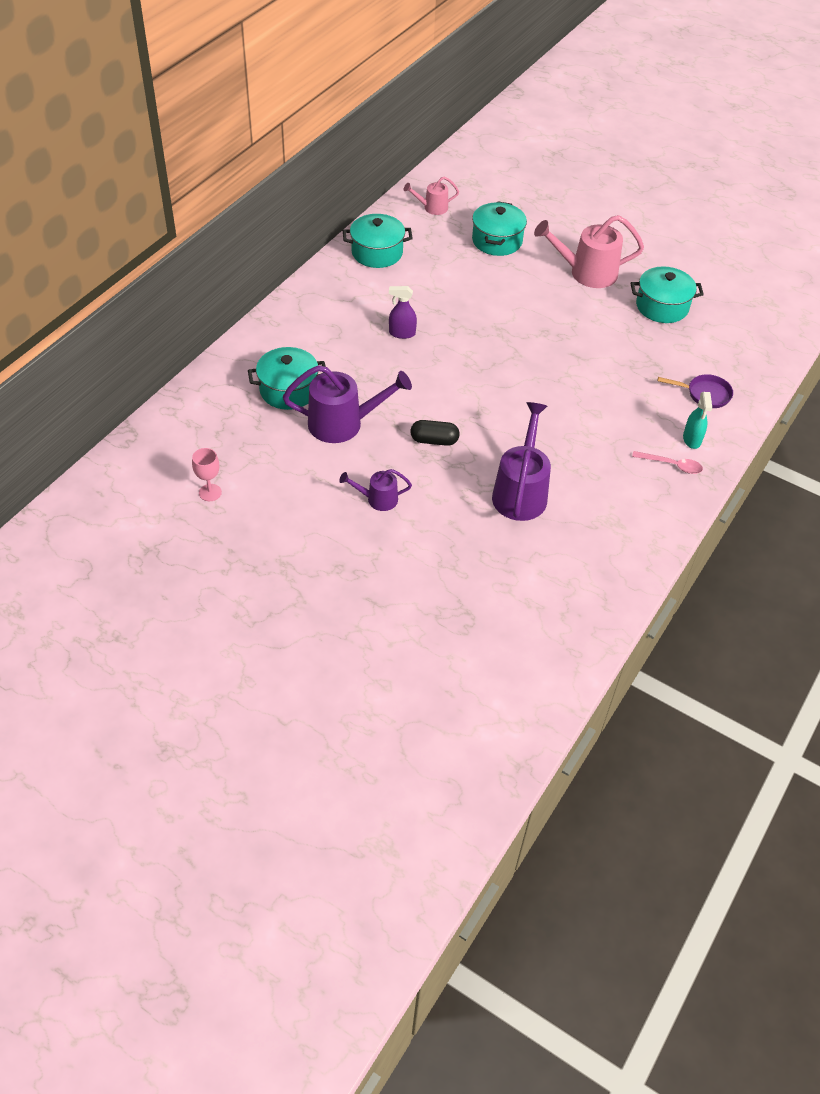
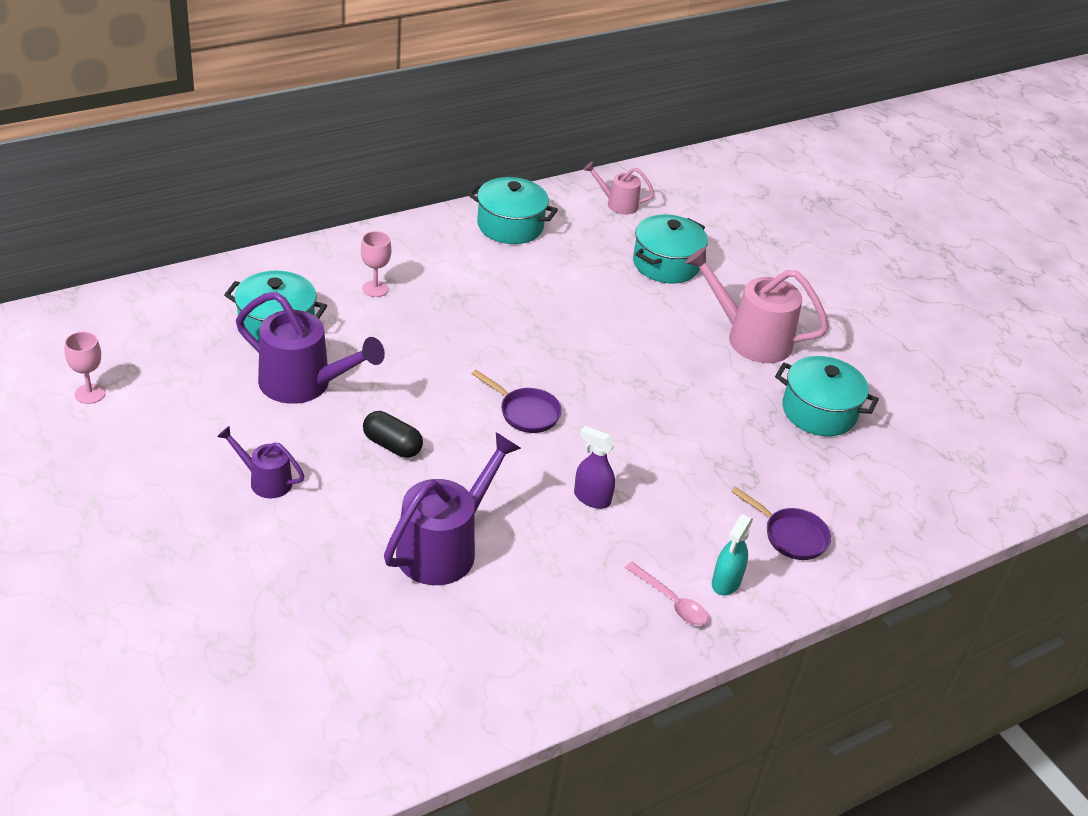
camera: 25 degrees right, 10 degrees down
(329, 336) = (375, 289): none -> pink goblet
(402, 333) = (461, 317): purple spray bottle -> purple spray bottle (591, 498)
(495, 382) = (525, 412): none -> purple pan

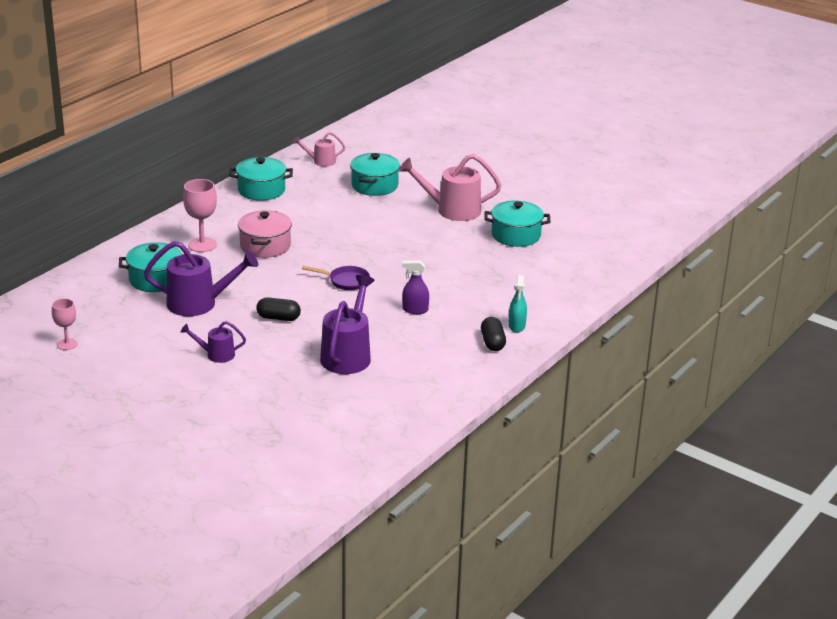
camera: 20 degrees left, 10 degrees down
(375, 289) = (202, 245): pink goblet -> pink goblet, size x1.56
(455, 317) = (265, 246): none -> pink pot
(671, 601) = (492, 342): pink spoon -> black capsule
(791, 536) = (538, 296): purple pan -> none

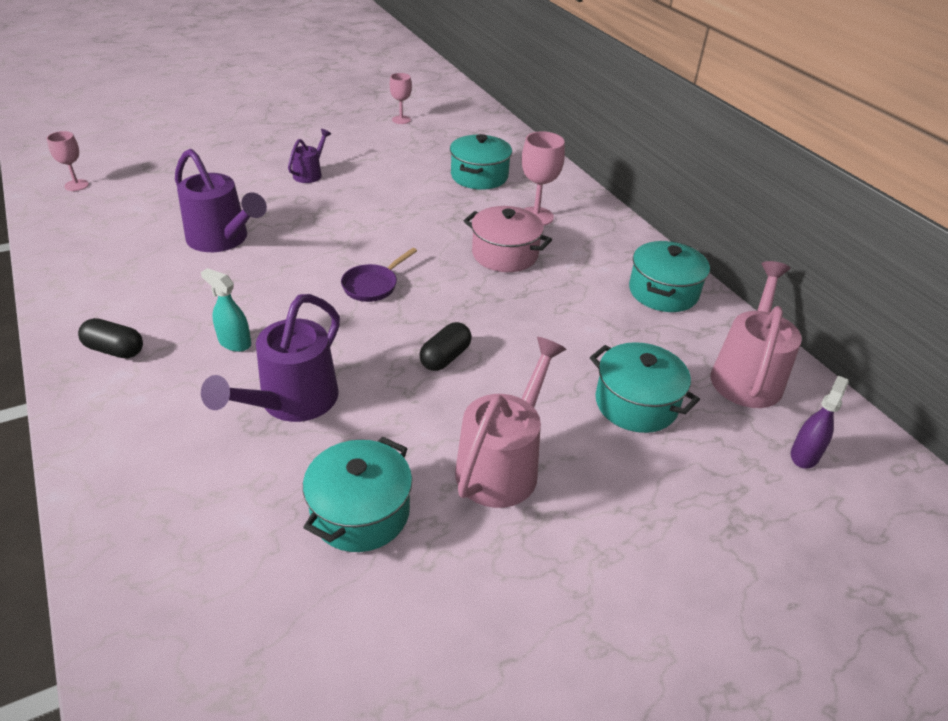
camera: 115 degrees right, 10 degrees up
(199, 303) = (411, 187): purple watering can -> purple watering can (291, 402)
(278, 318) = (339, 220): black capsule -> black capsule (445, 357)
(320, 161) = (747, 374): pink watering can -> pink watering can, size x1.85
(336, 460) = (76, 185): none -> pink goblet
(415, 310) = (256, 315): purple spray bottle -> purple spray bottle (804, 455)
(516, 326) = (120, 388): turquoise spray bottle -> turquoise spray bottle (234, 342)

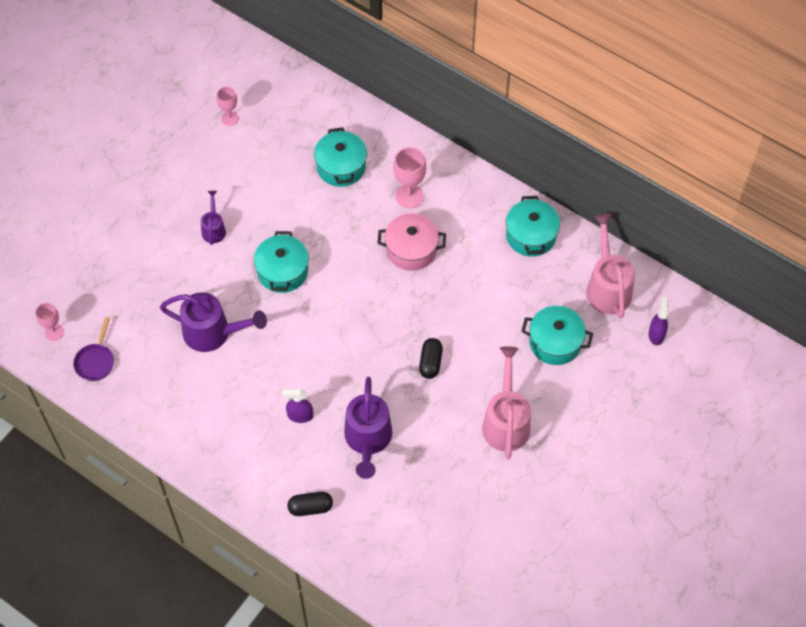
camera: 25 degrees left, 20 degrees up
(115, 350) = (235, 457): black capsule -> black capsule (310, 507)
(234, 342) = (300, 415): turquoise spray bottle -> purple spray bottle
(360, 512) = (453, 486): turquoise pot -> turquoise pot (282, 271)
(373, 285) = (346, 324): purple pan -> purple pan (96, 361)

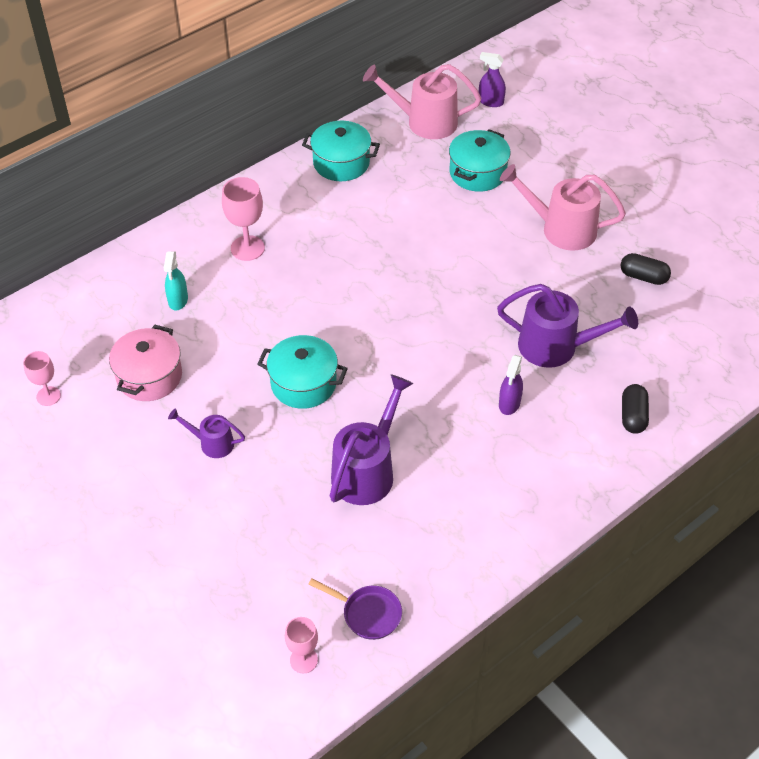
camera: 75 degrees left, 10 degrees down
(341, 167) = (178, 300): turquoise pot -> turquoise spray bottle
(411, 249) = (320, 261): pink pot -> pink pot (149, 376)
(430, 362) = (472, 274): black capsule -> black capsule (643, 277)

